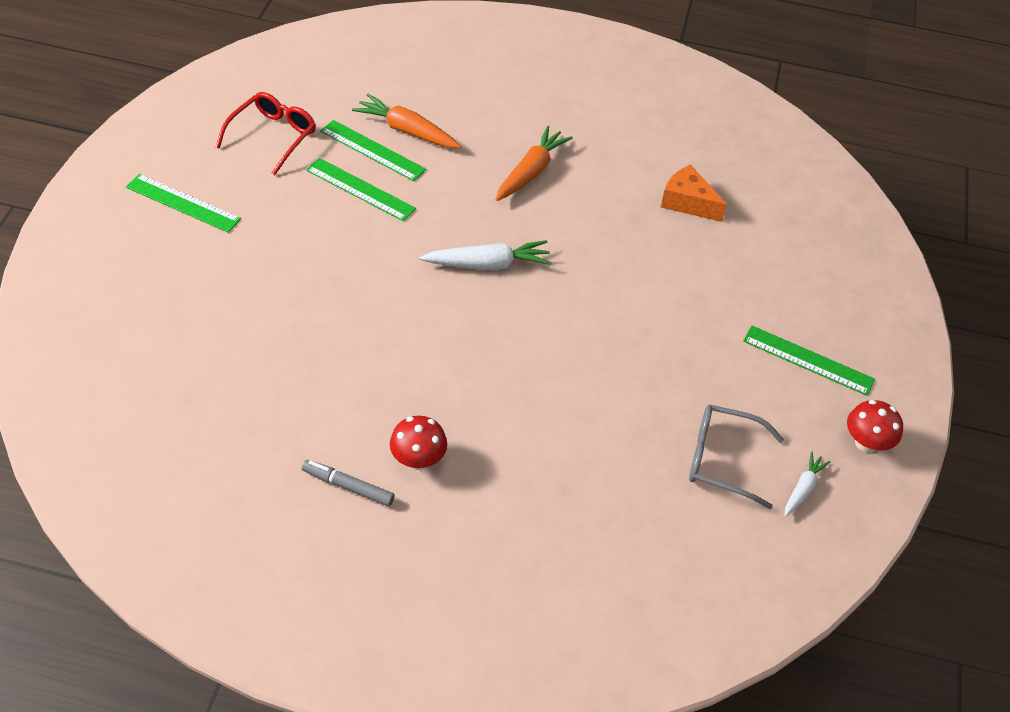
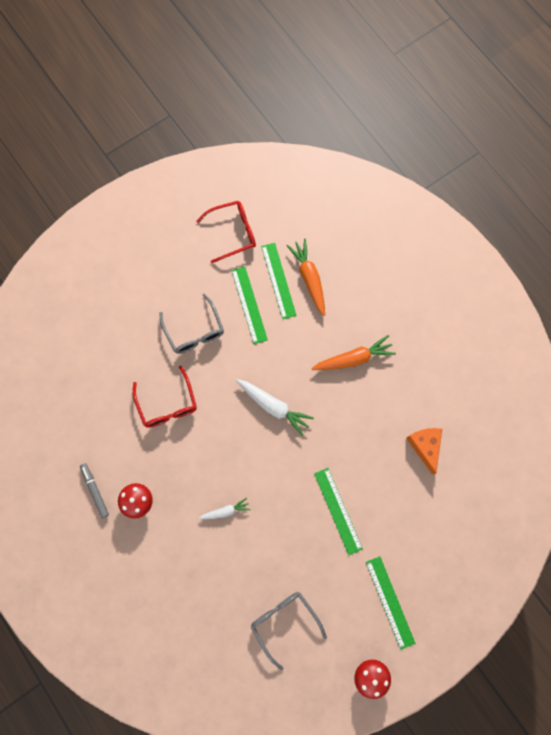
camera: 45 degrees right, 25 degrees up
(183, 203) = (152, 250): green ruler -> green ruler (338, 510)
(317, 249) = (194, 331): none -> grey glasses
(354, 338) = (167, 404): none -> red glasses
(803, 488) = (309, 672): white carrot -> white carrot (225, 511)

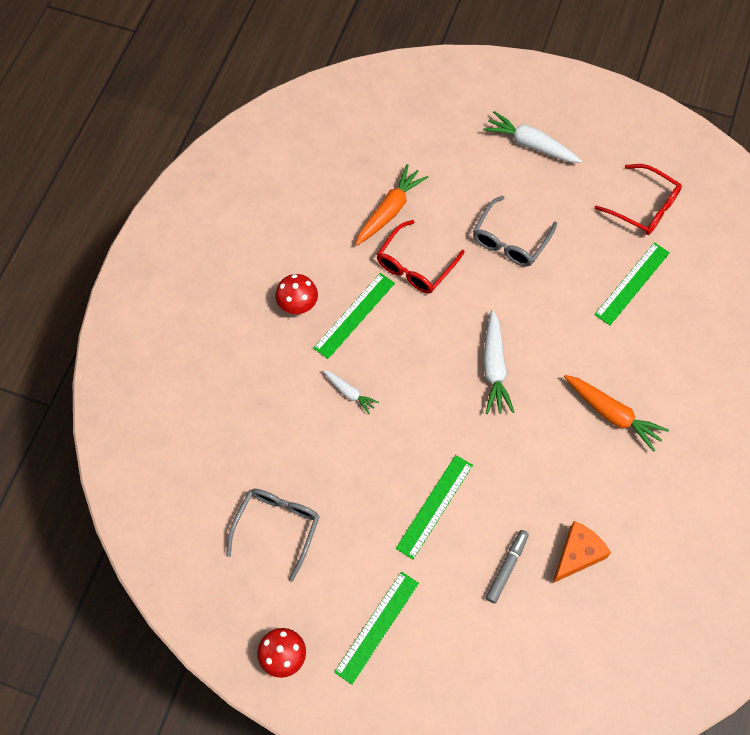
camera: 55 degrees right, 10 degrees down
(95, 491) = (279, 259): grey marker -> grey marker (506, 567)
(136, 266) = (530, 144): none -> white carrot
(249, 305) = (581, 273): green ruler -> green ruler (354, 315)
(309, 278) = (661, 312): orange carrot -> orange carrot (390, 210)

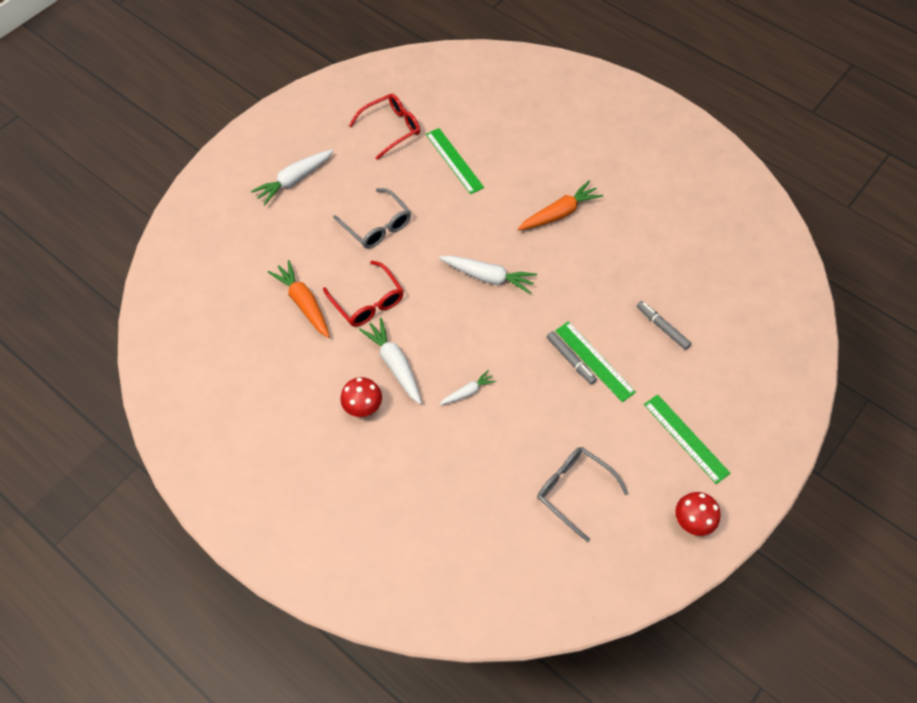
camera: 70 degrees left, 5 degrees down
(354, 315) = (394, 364): green ruler -> white carrot
(426, 481) = (570, 360): none -> grey marker
(577, 554) = (666, 277): orange cheese -> none

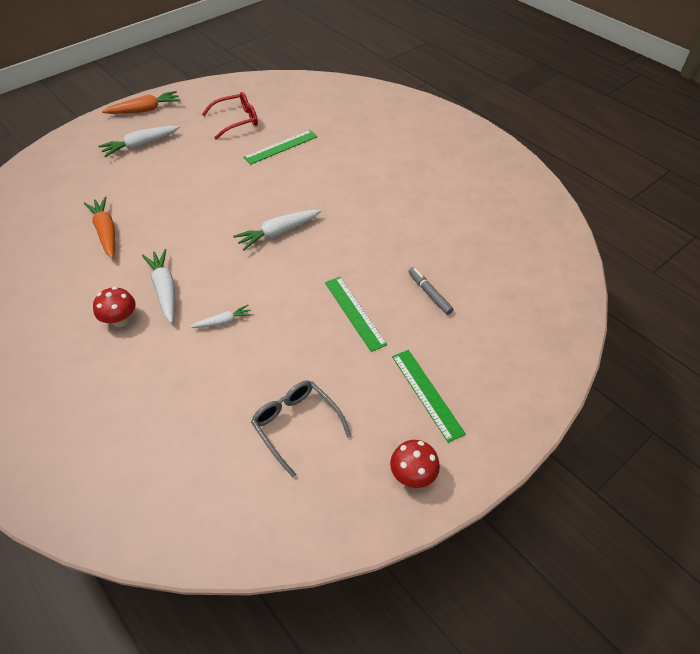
camera: 10 degrees right, 10 degrees down
(368, 301) = (162, 238): red glasses -> none
(377, 225) = (195, 184): grey glasses -> none
(454, 160) = (281, 147): green ruler -> green ruler turned 75 degrees clockwise
(488, 277) = (278, 233): white carrot -> white carrot turned 120 degrees clockwise
(559, 213) = (360, 194): orange carrot -> orange carrot (145, 110)
(570, 360) = (332, 308): grey marker -> none

